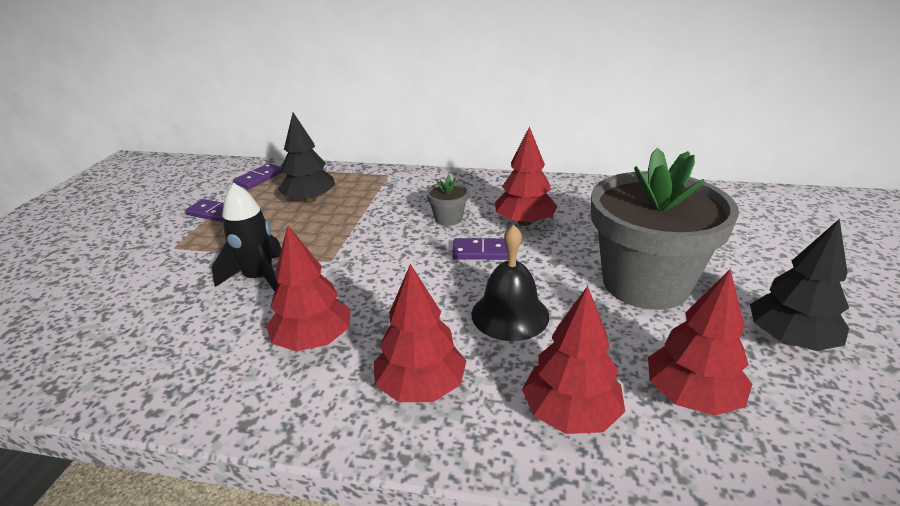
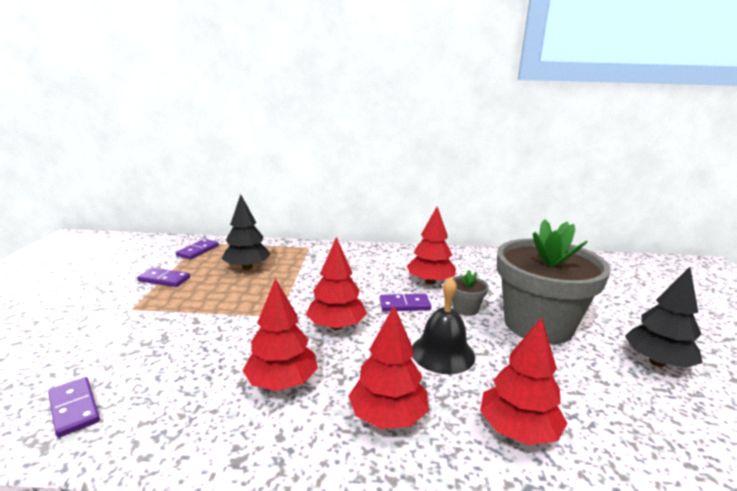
camera: 10 degrees left, 10 degrees down
(95, 356) = (74, 408): none -> purple domino
(259, 279) = (219, 333): black rocket -> none
(448, 218) = (368, 280): grey flower pot -> grey flower pot (465, 309)
(692, 396) = (605, 409): red tree -> red tree (336, 326)

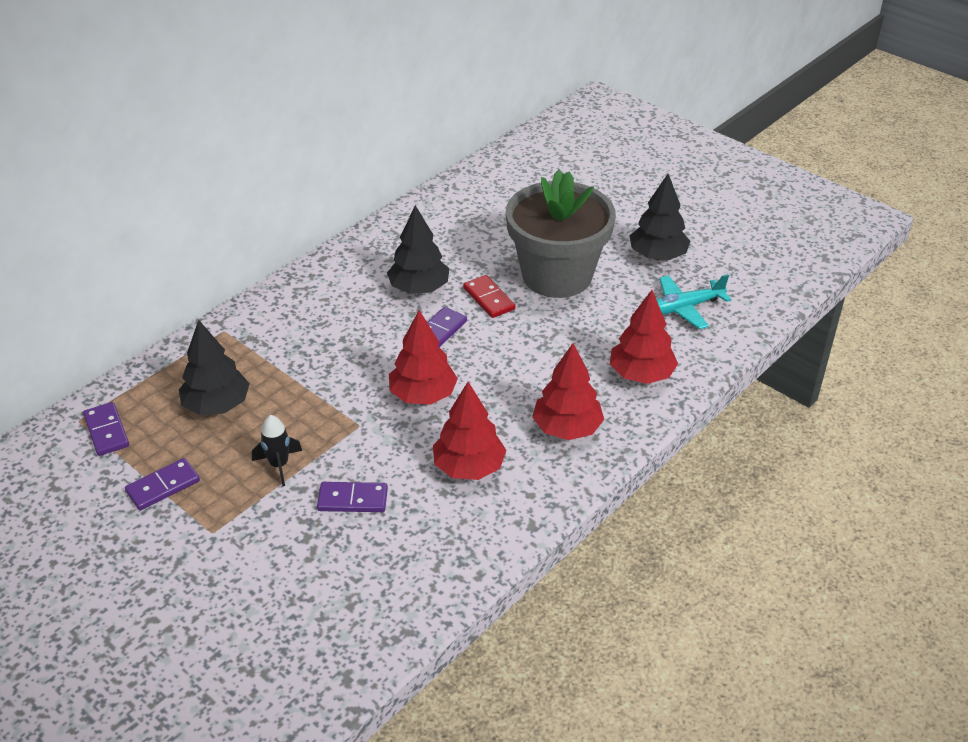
camera: 50 degrees left, 20 degrees up
(74, 408) = (371, 607): purple domino -> purple domino (352, 500)
(212, 304) = (279, 465): none -> black rocket
(430, 282) = (419, 288): red tree -> black tree
(442, 353) = (531, 355): black bell -> none
(465, 309) = (489, 299): grey flower pot -> red domino
(639, 412) = (683, 308): none -> turquoise plane

